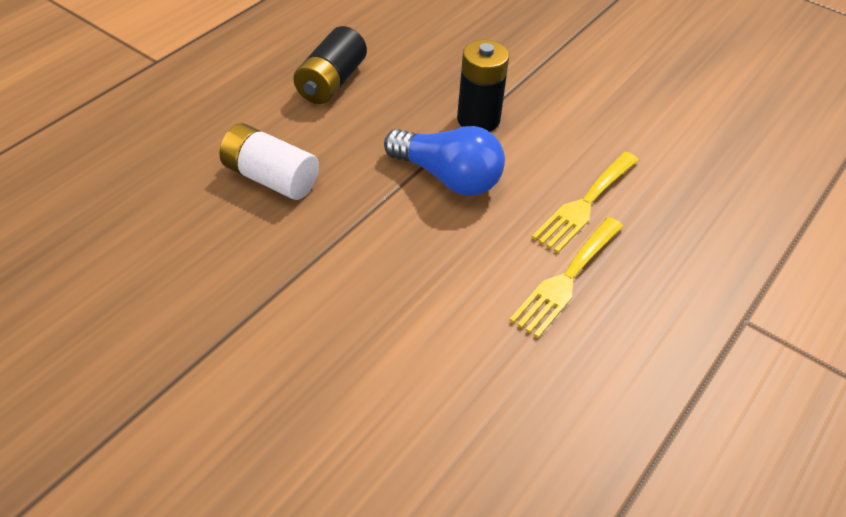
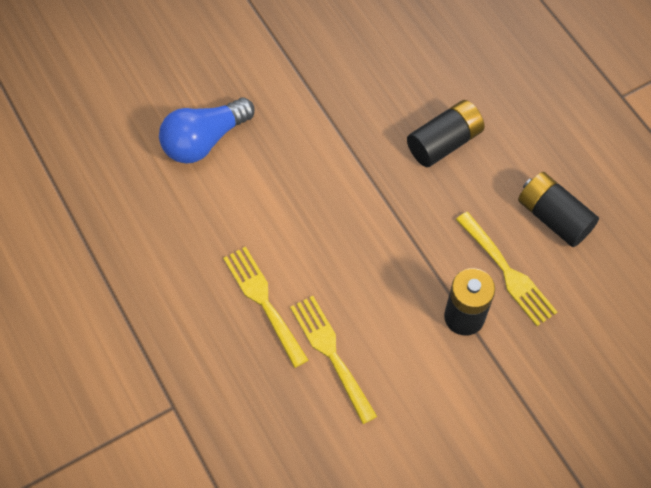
camera: 115 degrees right, 15 degrees up
(270, 178) = (444, 142): white battery -> black battery
(411, 100) = (508, 272): none -> yellow fork
(448, 177) = (400, 264): blue light bulb -> blue light bulb (204, 140)

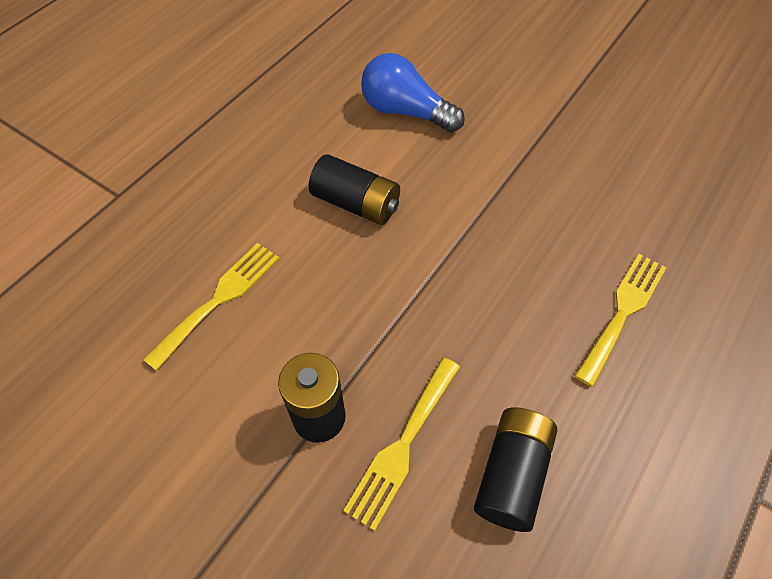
camera: 65 degrees right, 5 degrees down
(263, 301) = (255, 220): yellow fork -> yellow fork (622, 312)
(444, 142) = (537, 309): black battery -> black battery (356, 203)

